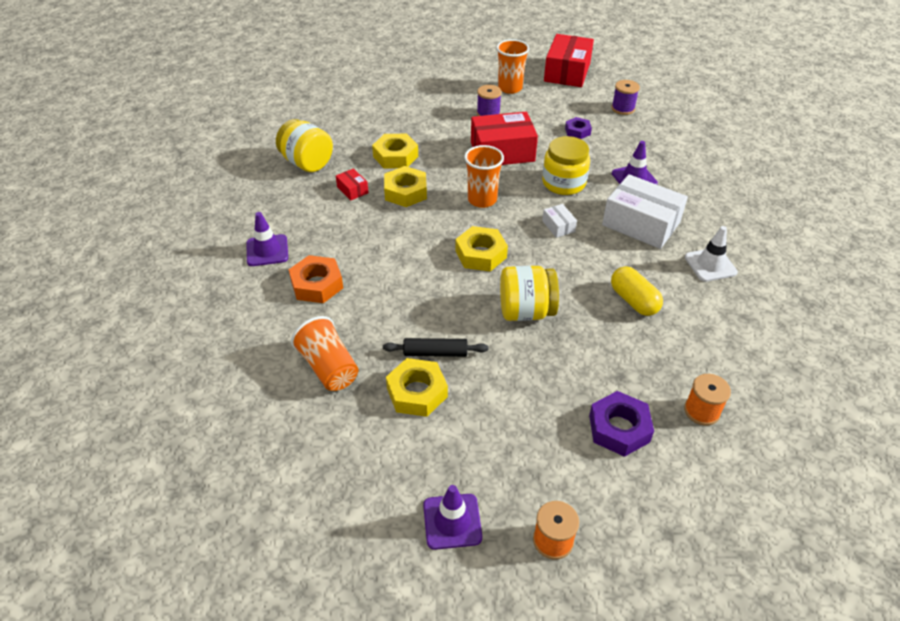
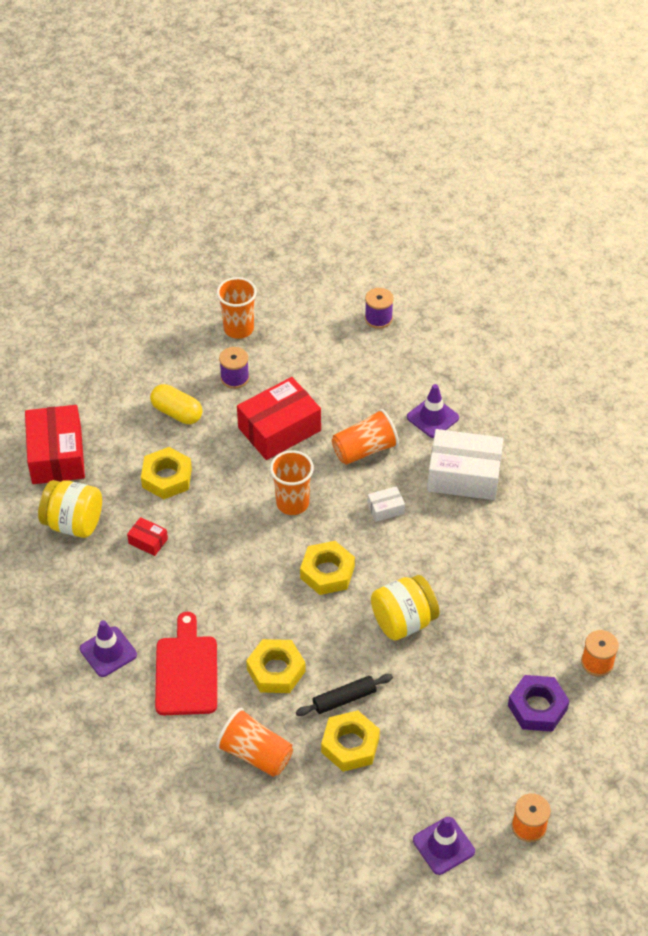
camera: 25 degrees left, 5 degrees up
(317, 284) = (186, 671): orange nut -> red cutting board
(405, 192) = (206, 522): yellow nut -> yellow nut (276, 670)
(558, 226) = (385, 509): white box -> white box turned 60 degrees counterclockwise
(563, 183) = (364, 450): yellow jar -> orange cup
(567, 72) = (291, 281): red box -> red box (57, 455)
(577, 131) = (345, 370): purple nut -> none
(633, 301) = (495, 571): yellow capsule -> yellow capsule (177, 413)
(710, 265) = (547, 502): white traffic cone -> none

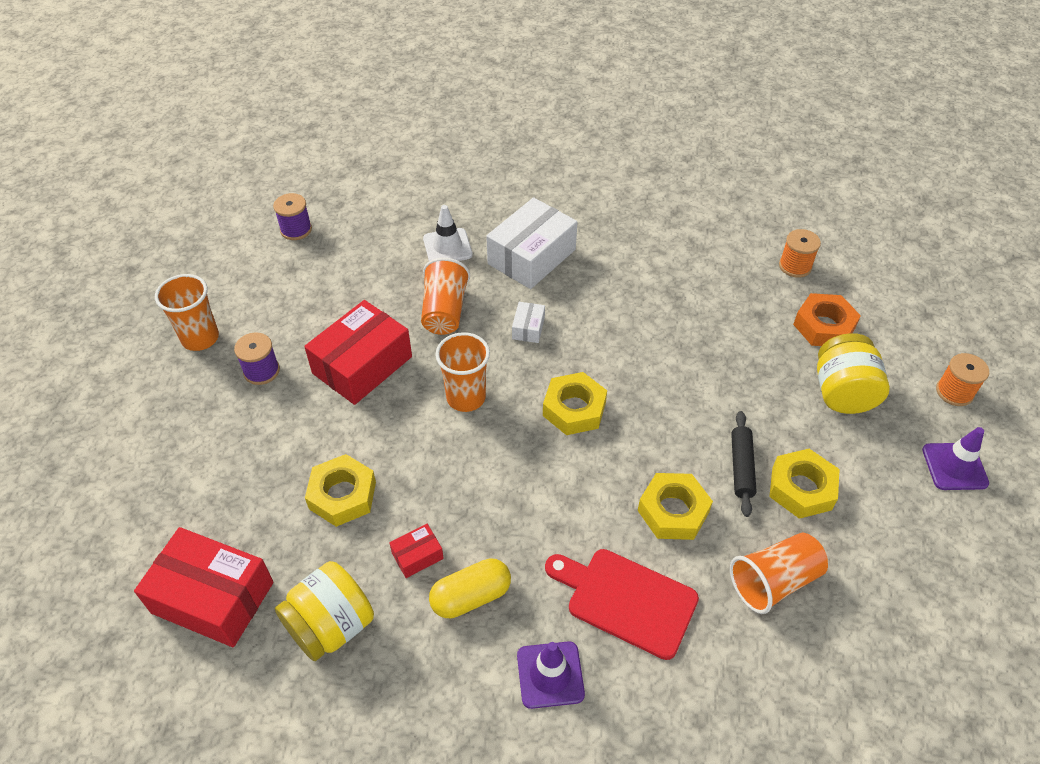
camera: 60 degrees left, 0 degrees up
(177, 413) = (260, 444): yellow capsule -> yellow capsule (471, 596)
(279, 429) = (362, 365): red box -> red box turned 45 degrees clockwise
(403, 621) = (672, 376): yellow jar -> yellow jar (842, 392)
(432, 417) = (447, 247): purple traffic cone -> white traffic cone
(537, 707) = (824, 326): purple nut -> orange nut

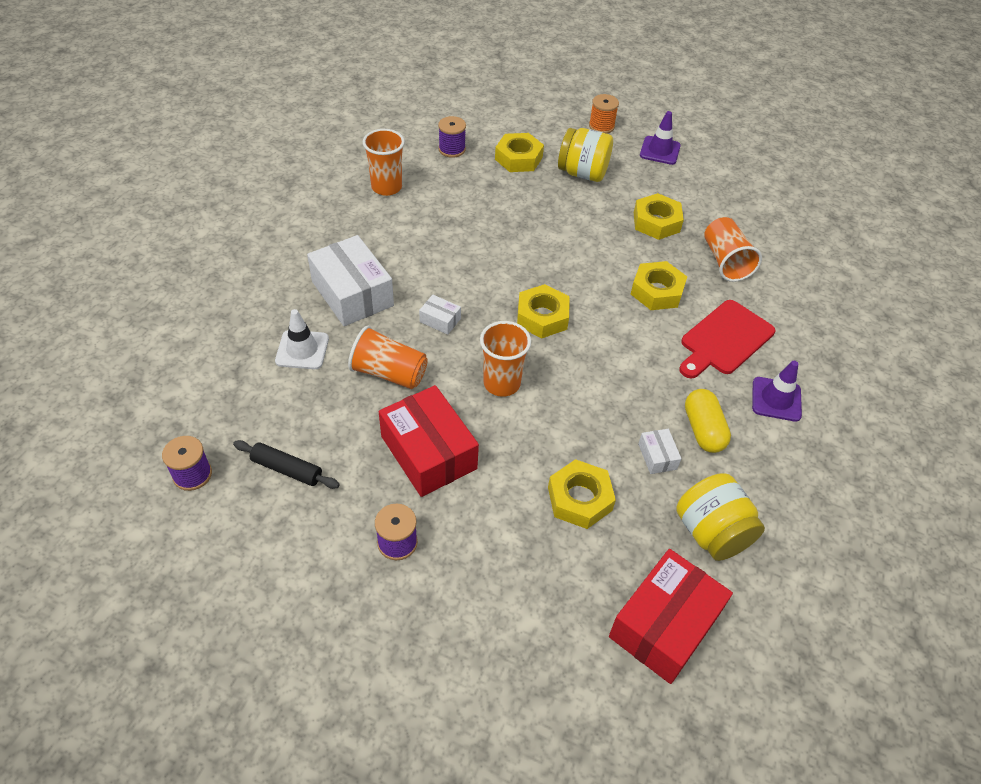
camera: 75 degrees left, 0 degrees up
(200, 338) = (319, 598): orange cup -> orange cup (386, 187)
(417, 555) = (657, 456): red box -> white box
(741, 467) = (629, 244): black rolling pin -> black rolling pin (287, 469)
(795, 266) = (452, 149): orange spool -> purple spool
(824, 326) = (518, 158): orange nut -> yellow nut

